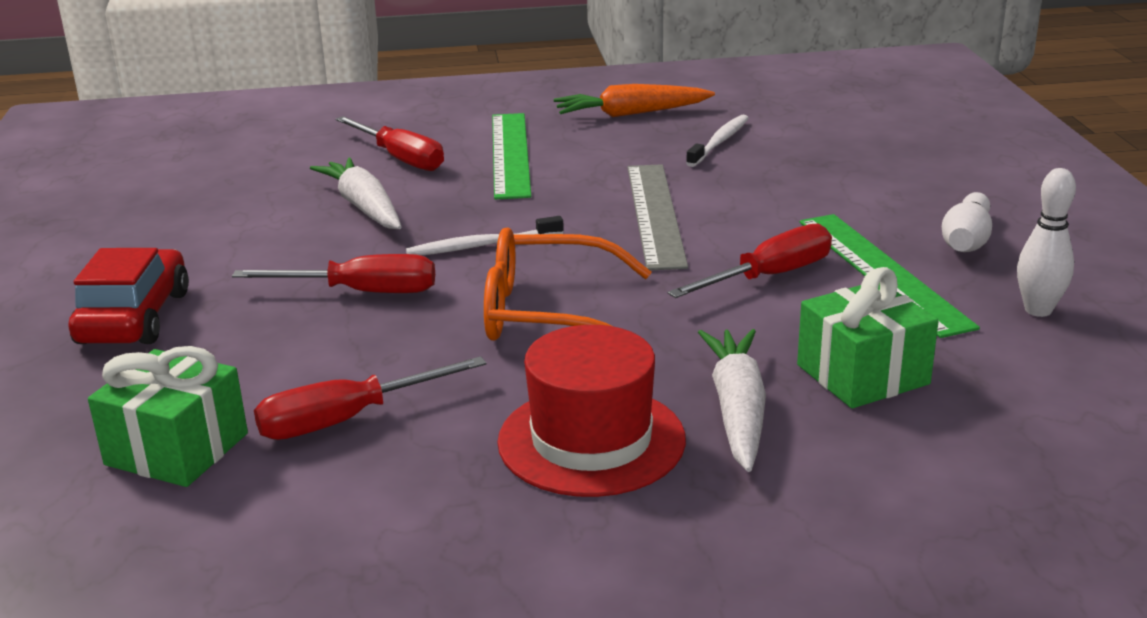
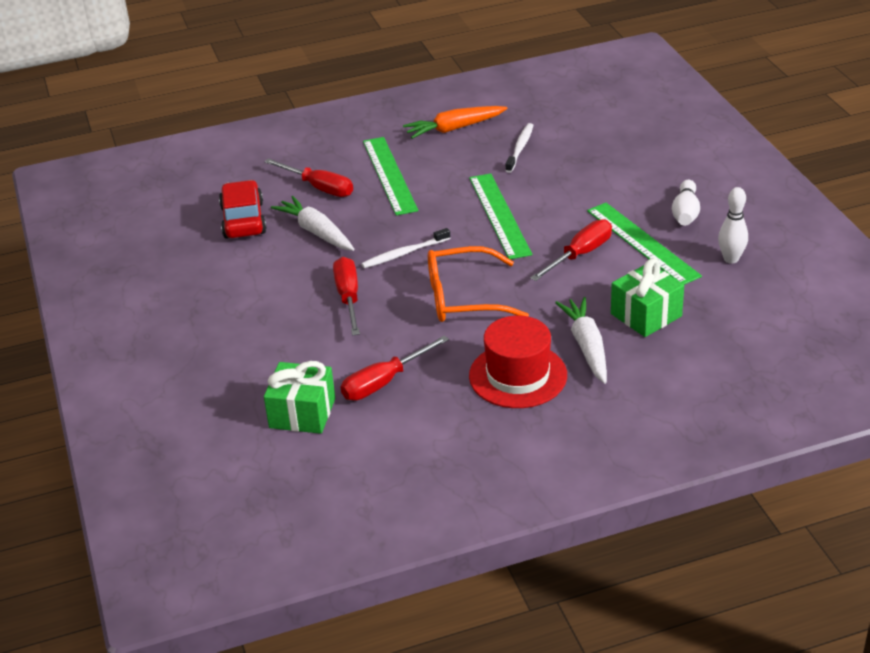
camera: 10 degrees left, 10 degrees up
(134, 318) = (223, 334): red car -> red car (243, 220)
(361, 292) = (348, 298): red screwdriver -> red screwdriver turned 90 degrees counterclockwise
(655, 214) = (499, 215): grey ruler -> green ruler

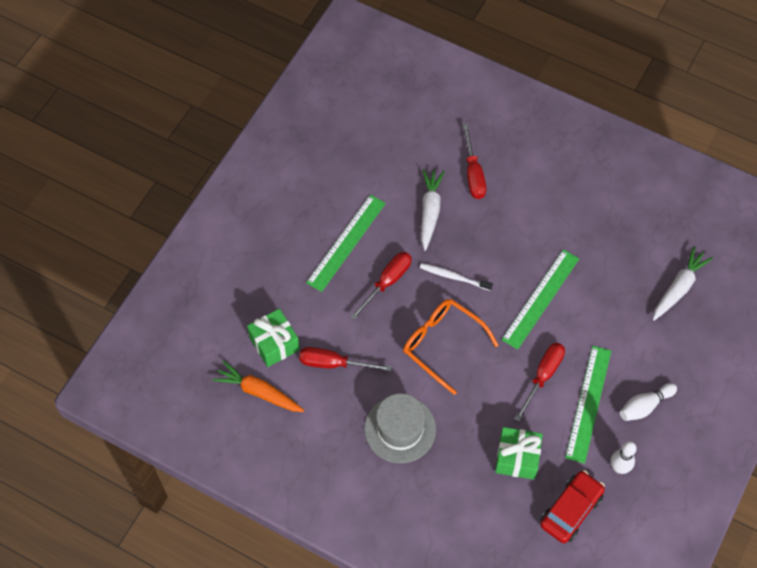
camera: 45 degrees right, 25 degrees up
(243, 220) = (404, 162): red car -> red car (571, 510)
(389, 175) = (523, 201): green ruler -> green ruler (346, 242)
(455, 128) = (609, 195): orange carrot -> orange carrot (259, 392)
(518, 375) = (400, 429): red hat -> grey hat
(520, 148) = (625, 252): white toothbrush -> none
(580, 255) = (543, 376): red screwdriver -> red screwdriver turned 60 degrees counterclockwise
(586, 346) = (458, 447): white carrot -> white carrot (678, 288)

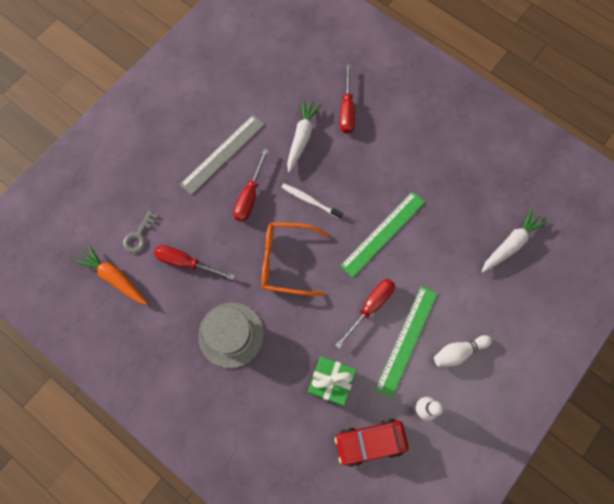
camera: 10 degrees right, 10 degrees up
(274, 344) = (139, 235): green gift -> grey key
(346, 242) = (223, 154): green ruler -> grey ruler
(387, 282) = (250, 196): red screwdriver -> red screwdriver turned 150 degrees clockwise
(442, 344) = (286, 261): orange glasses -> orange glasses turned 45 degrees counterclockwise
(571, 510) = (370, 442): red car -> red car turned 150 degrees counterclockwise

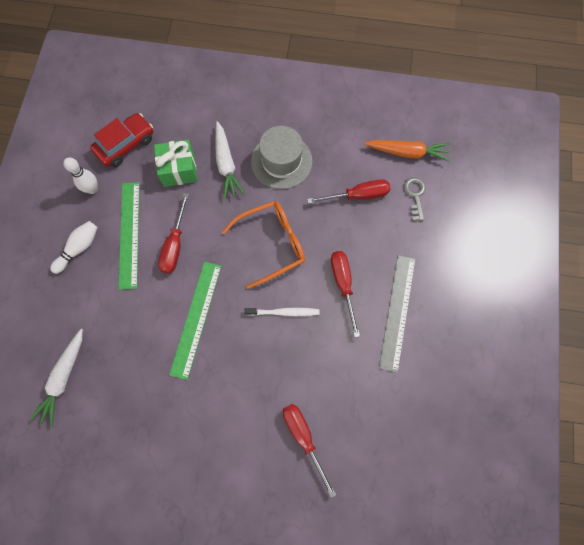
camera: 150 degrees right, 0 degrees up
(301, 138) = (332, 375): white carrot -> white carrot (226, 164)

